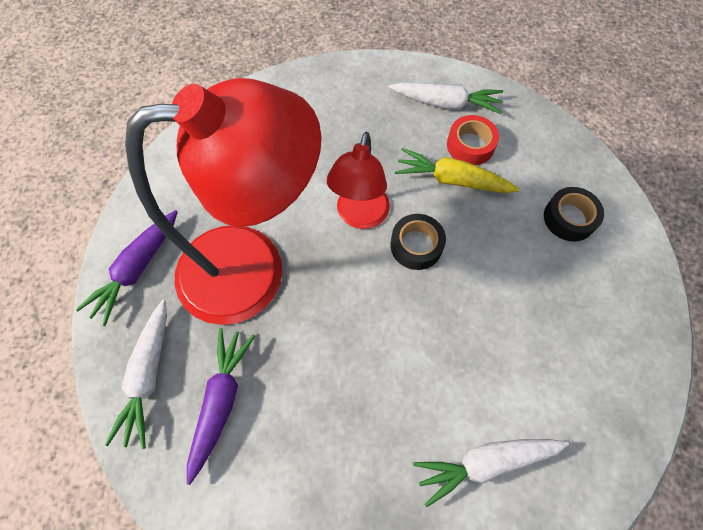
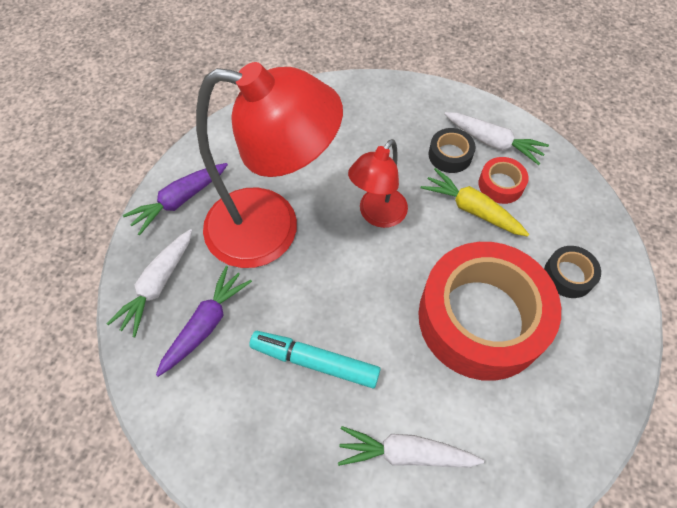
camera: 20 degrees right, 5 degrees down
(356, 399) = (314, 362): none -> turquoise marker
(416, 245) = (417, 254): black tape -> black tape (450, 155)
(504, 291) = (481, 318): none -> red tape

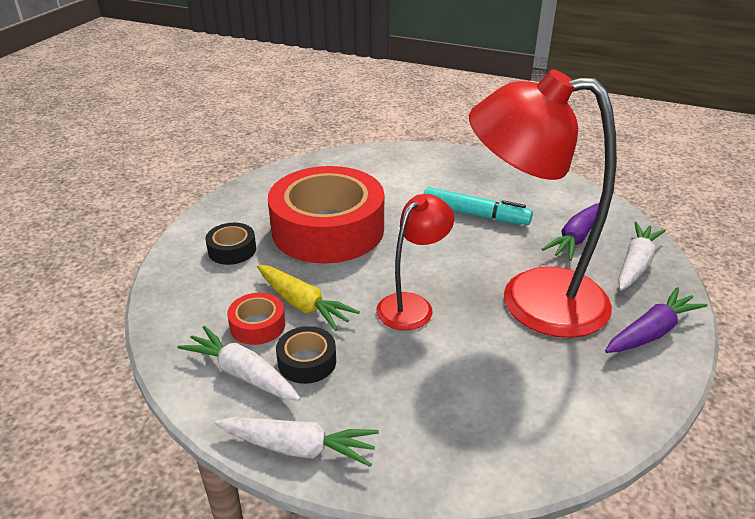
camera: 175 degrees left, 25 degrees down
(405, 453) = (408, 175): white carrot -> white carrot (299, 448)

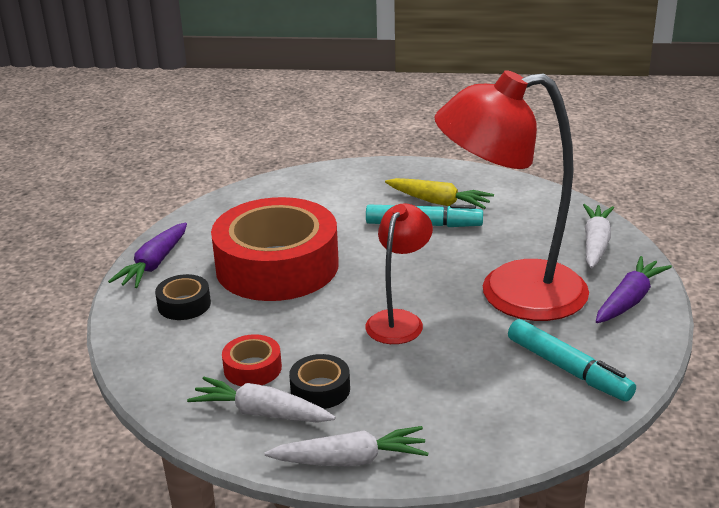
camera: 15 degrees left, 5 degrees down
(303, 304) = (289, 341): yellow carrot -> yellow carrot (438, 202)
(560, 397) = (568, 369): none -> turquoise marker
(576, 238) = (531, 230): purple carrot -> purple carrot (154, 264)

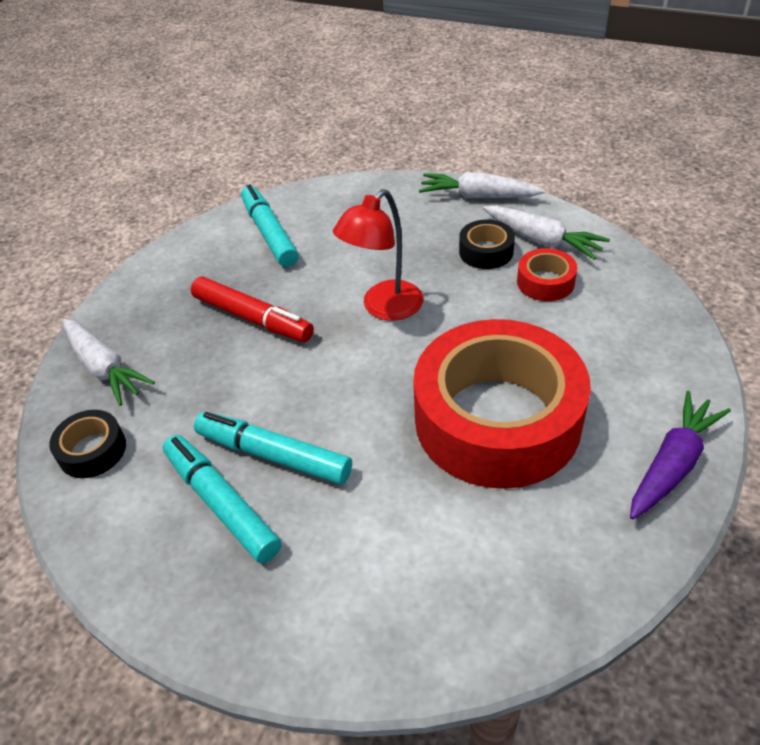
camera: 160 degrees left, 15 degrees up
(184, 304) = (621, 378): black tape -> black tape (92, 450)
(438, 202) = (221, 504): yellow carrot -> turquoise marker
(511, 293) = (253, 318): red lamp -> red marker
(595, 243) = (104, 368): white carrot -> white carrot turned 75 degrees counterclockwise
(629, 300) = (152, 287): purple carrot -> none

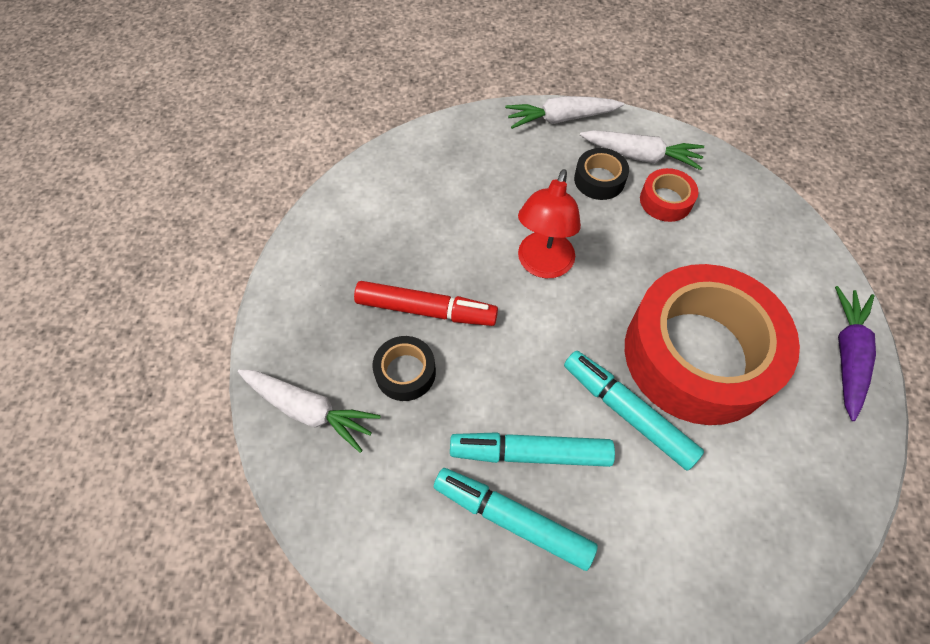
camera: 25 degrees left, 15 degrees up
(92, 450) = (354, 506): black tape -> black tape (405, 372)
(269, 233) = (386, 206): turquoise marker -> turquoise marker (627, 412)

